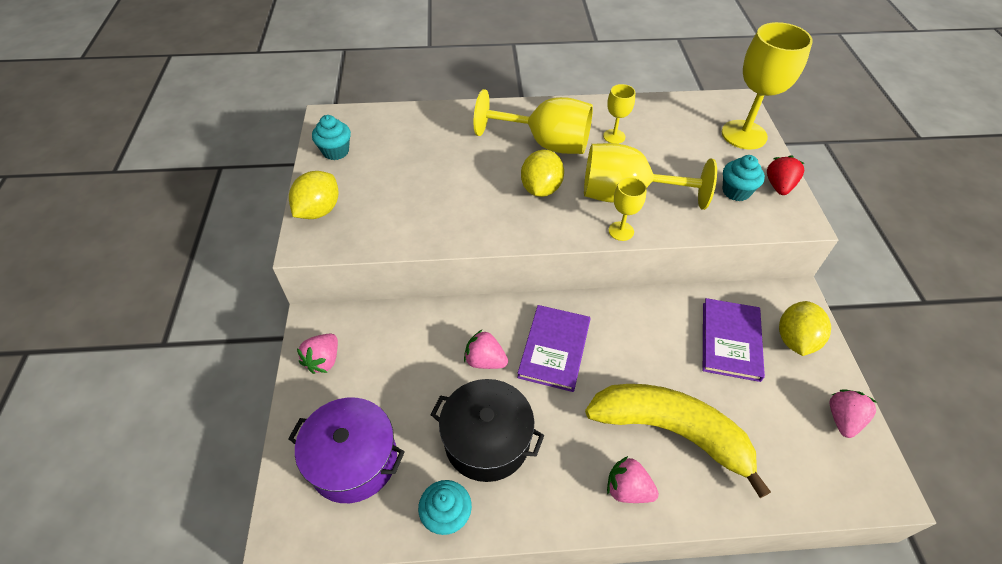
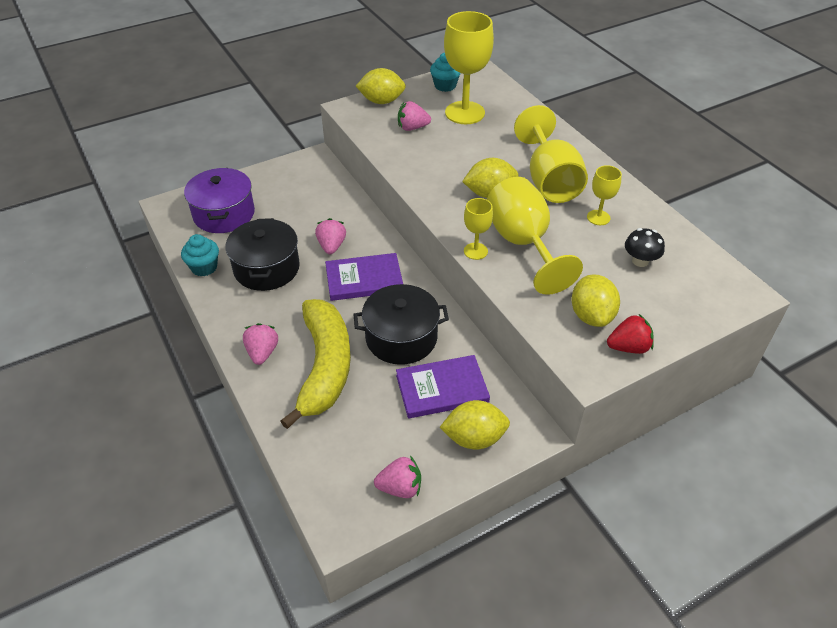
camera: 65 degrees right, 5 degrees down
(323, 360) = (288, 173): pink strawberry -> pink strawberry (412, 128)
(653, 348) = (401, 338): none -> black pot
(680, 137) = (640, 261): none -> black mushroom
(736, 191) = (591, 316): turquoise cupcake -> yellow lemon
(744, 135) = (691, 307): yellow goblet -> yellow goblet (465, 113)

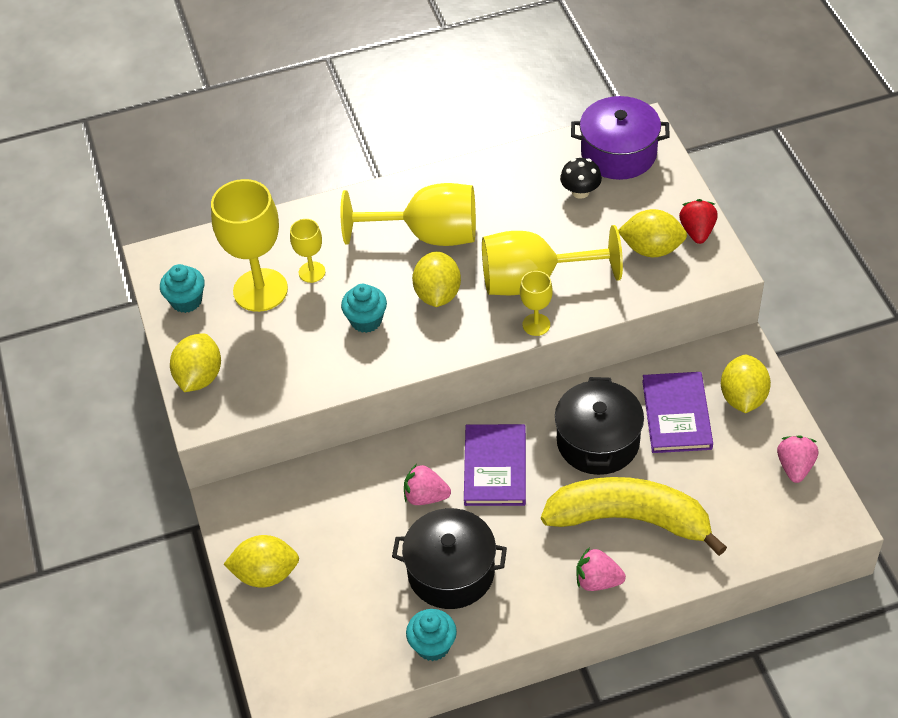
camera: 75 degrees left, 5 degrees up
(224, 214) = (325, 622): purple pot -> purple pot (618, 153)
(260, 183) = (266, 574): none -> yellow lemon
(412, 128) = (276, 351): pink strawberry -> none
(452, 162) = (366, 320): none -> turquoise cupcake
(598, 217) = (504, 208): yellow goblet -> yellow goblet (312, 272)

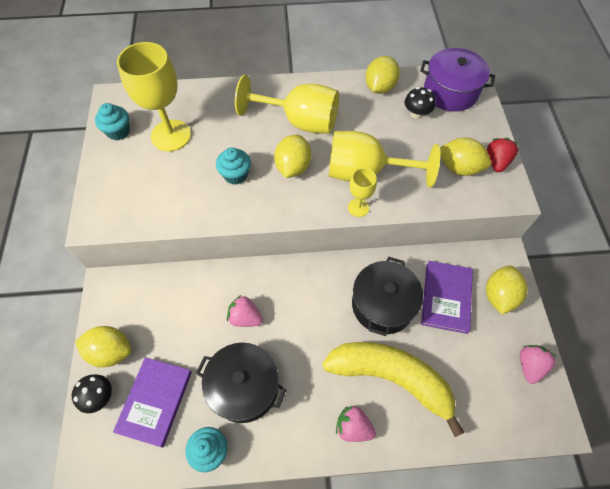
camera: 10 degrees right, 10 degrees up
(199, 377) = (103, 191): yellow lemon -> yellow lemon (380, 87)
(272, 624) = (99, 396): none -> black mushroom
(312, 272) = (211, 130): yellow goblet -> none
(495, 467) = (302, 306): purple book -> purple book (155, 401)

